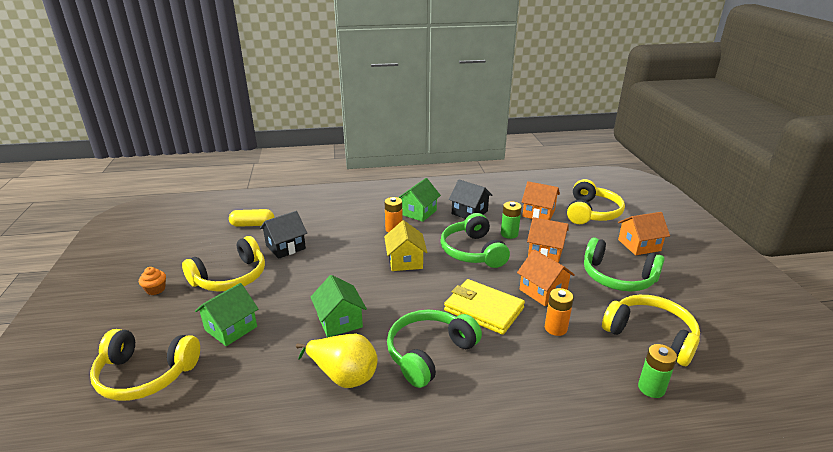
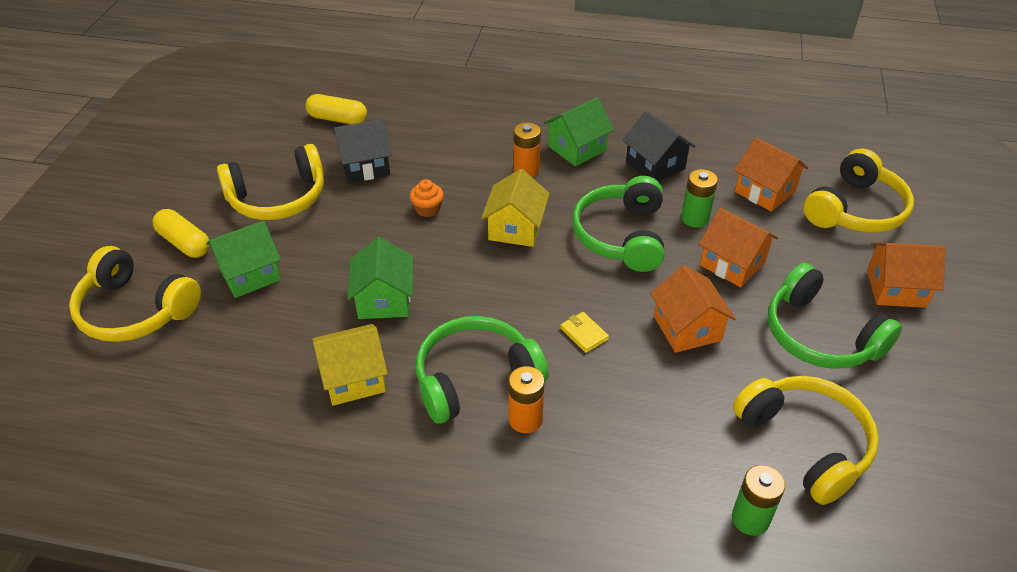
camera: 20 degrees right, 15 degrees up
(155, 289) = (184, 194): orange cupcake -> orange cupcake (427, 209)
(169, 320) = (184, 243): none -> yellow capsule
(343, 376) = (354, 378): yellow pear -> yellow house
(483, 309) = (584, 334): yellow wallet -> yellow wallet, size x0.42
(555, 328) = (670, 391): orange battery -> orange battery (525, 419)

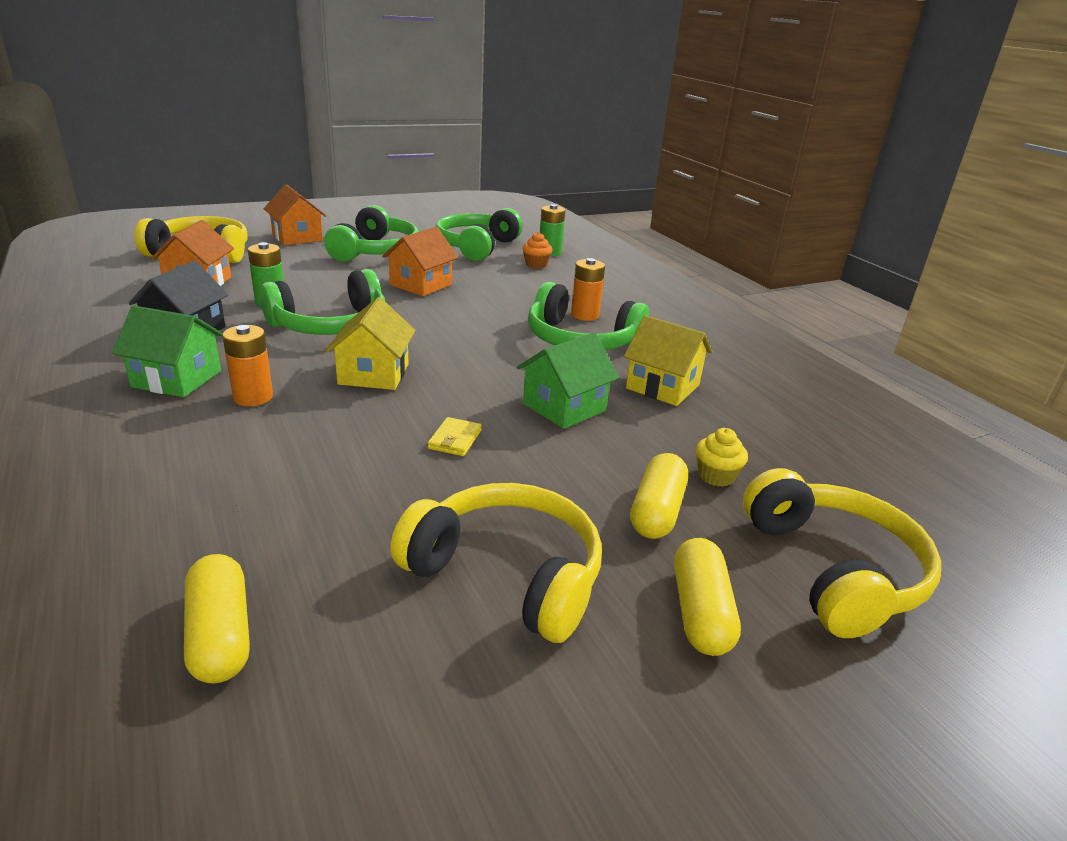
camera: 130 degrees left, 15 degrees down
(241, 323) = (716, 476): none -> yellow cupcake
(250, 274) = (657, 511): green house -> yellow capsule
(365, 166) = (349, 525): black house -> none
(427, 209) = (396, 435): orange cupcake -> orange cupcake (536, 264)
(515, 228) = (374, 374): yellow house -> yellow house turned 60 degrees counterclockwise
(584, 334) = (476, 314): yellow wallet -> yellow wallet (455, 439)
(732, 263) = (323, 281): orange house -> none
(805, 443) = (477, 247): yellow headphones -> green headphones

